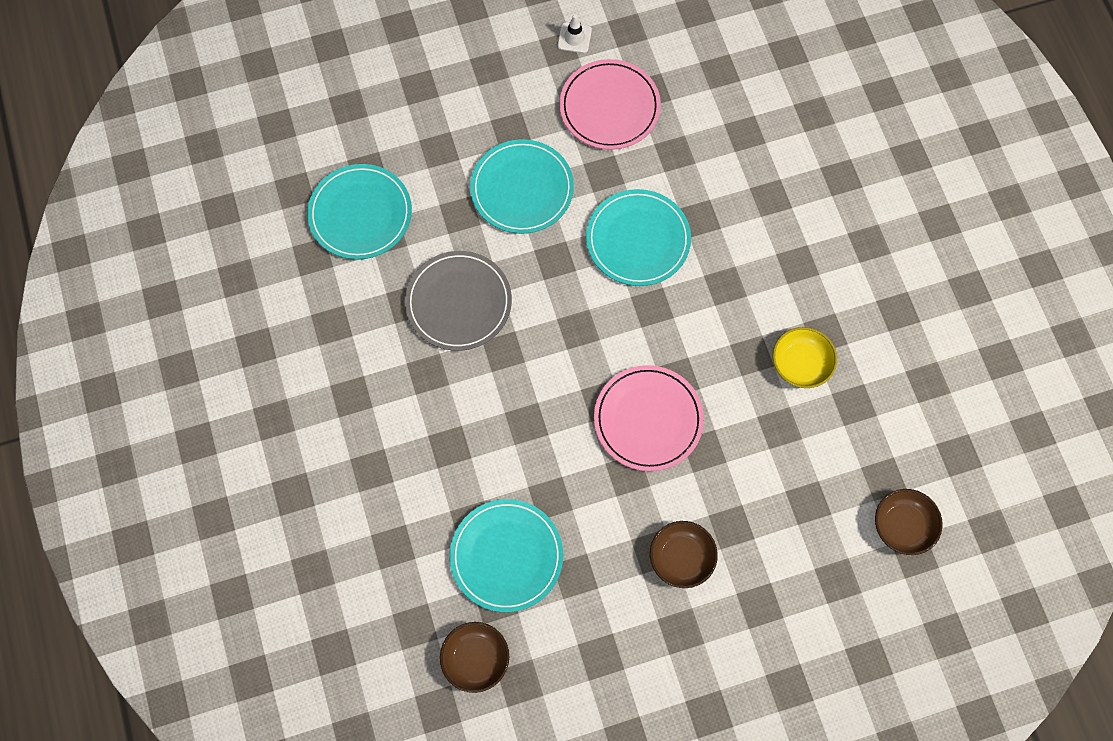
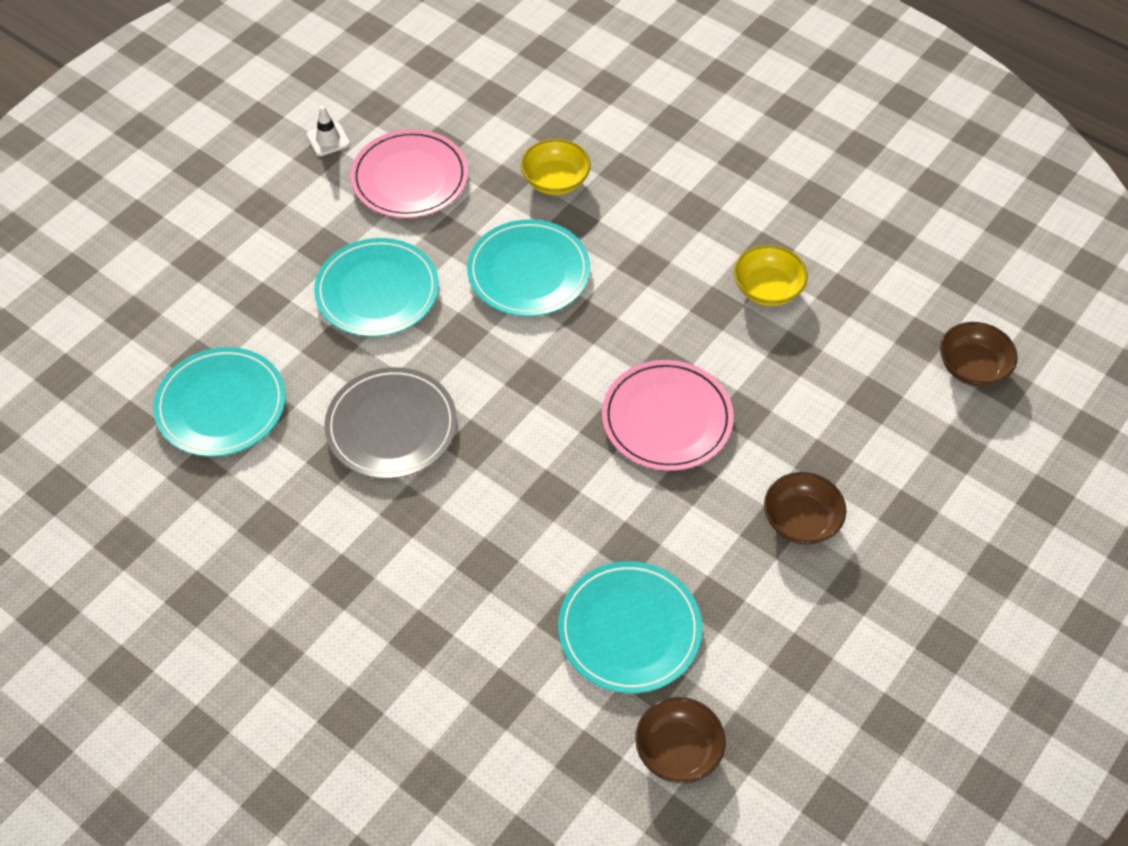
camera: 35 degrees left, 15 degrees down
(713, 174) = (555, 181): none -> yellow bowl

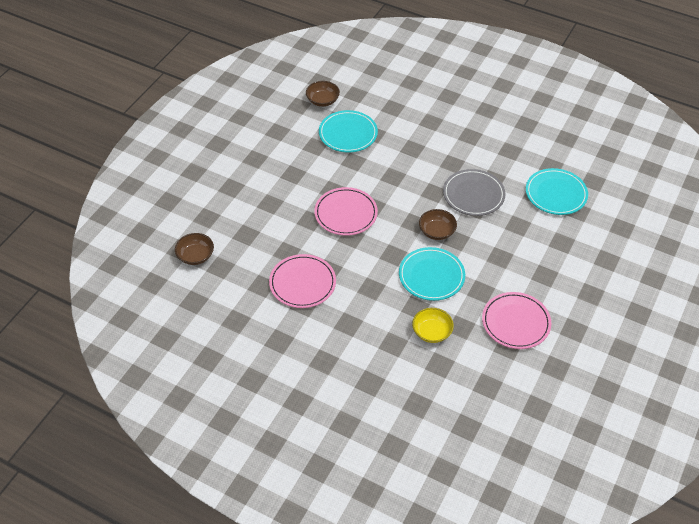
camera: 170 degrees right, 5 degrees down
(328, 139) = (574, 341): white traffic cone -> none
(377, 291) = (506, 255): turquoise plate -> none
(767, 289) = (302, 283): yellow bowl -> pink plate
(801, 520) = (279, 180): brown bowl -> brown bowl (437, 231)

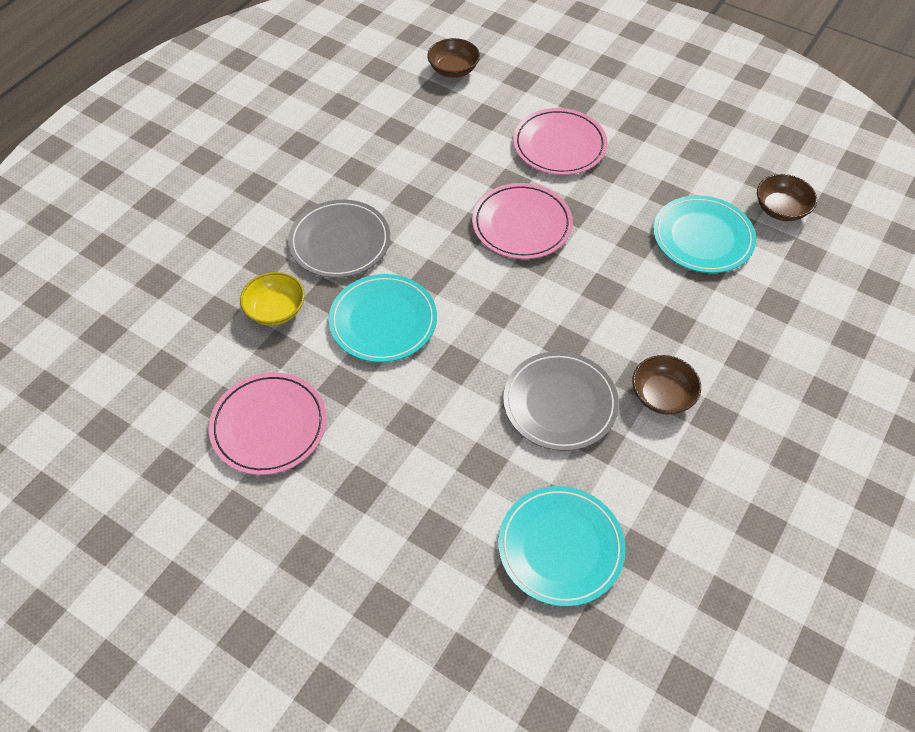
camera: 95 degrees right, 5 degrees up
(302, 283) = (392, 170): pink plate -> pink plate (559, 145)
(370, 305) = (340, 242): none -> grey plate
(437, 231) = (476, 338): brown bowl -> brown bowl (662, 395)

